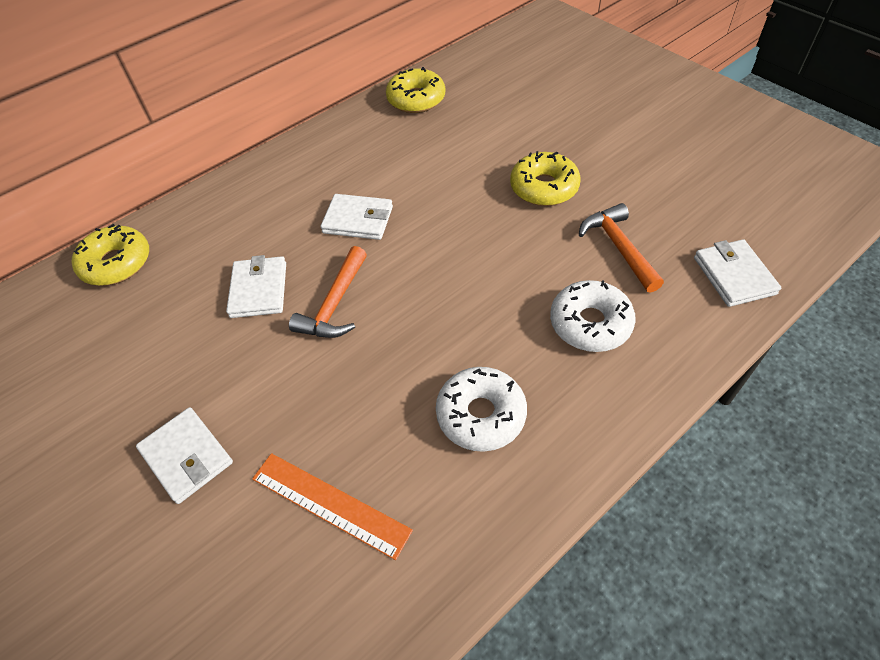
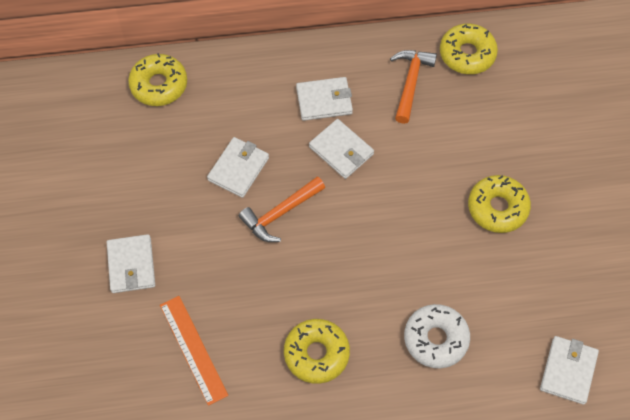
camera: 30 degrees right, 10 degrees up
(310, 191) = (324, 101): none -> white wallet
(481, 415) = (316, 354): white donut -> yellow donut
(618, 247) = (507, 295): orange hammer -> orange hammer (410, 83)

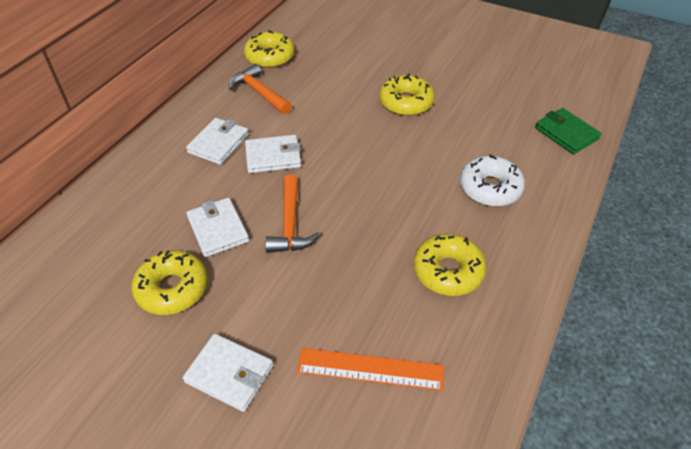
camera: 55 degrees left, 15 degrees down
(159, 85) = (69, 241): yellow donut -> yellow donut (172, 288)
(568, 371) = (566, 133): white wallet -> green wallet

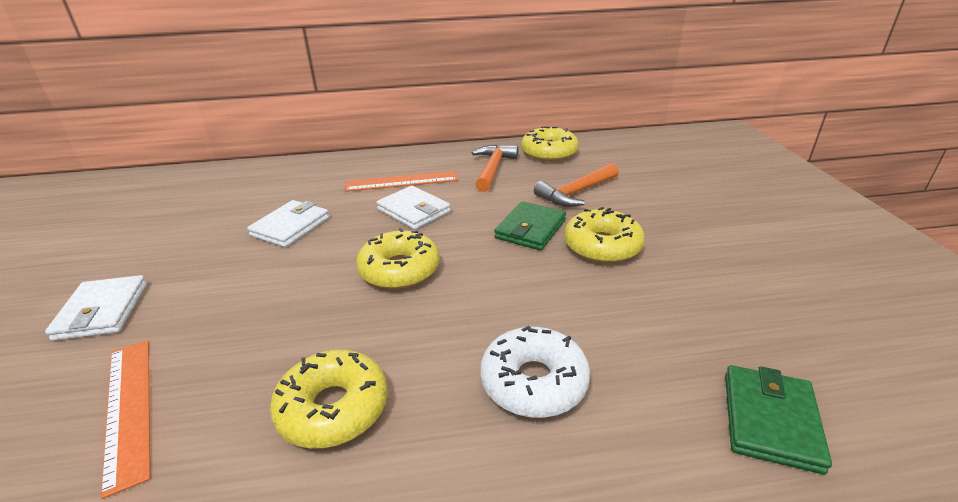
camera: 55 degrees right, 15 degrees down
(172, 288) = (202, 238): yellow donut -> yellow donut (399, 270)
(218, 143) = (401, 181): white wallet -> orange ruler
(290, 224) = (327, 259): orange hammer -> orange hammer (576, 193)
(358, 118) = (530, 229): none -> green wallet

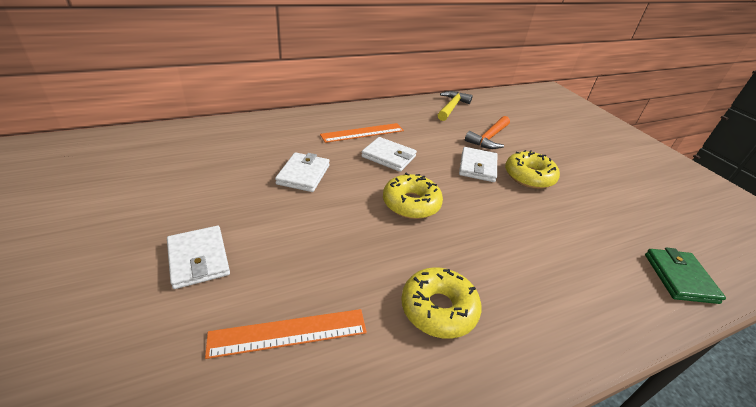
camera: 20 degrees left, 5 degrees up
(128, 408) = (288, 333): orange ruler -> orange ruler turned 60 degrees counterclockwise
(493, 169) = (422, 121): orange hammer -> none
(530, 229) = (477, 167): green wallet -> white wallet
(534, 382) = (548, 273): white donut -> none
(549, 153) = (451, 107): yellow donut -> yellow hammer

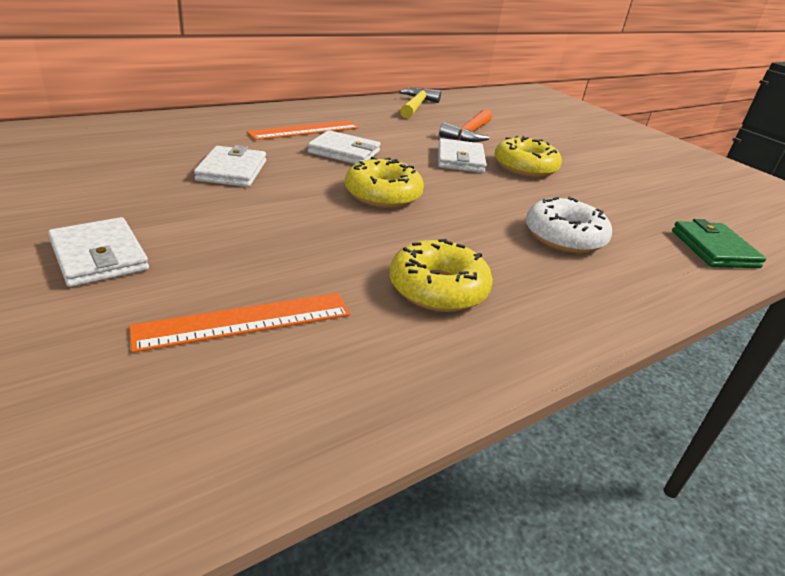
camera: 10 degrees left, 5 degrees down
(550, 257) = (564, 237): none -> white donut

